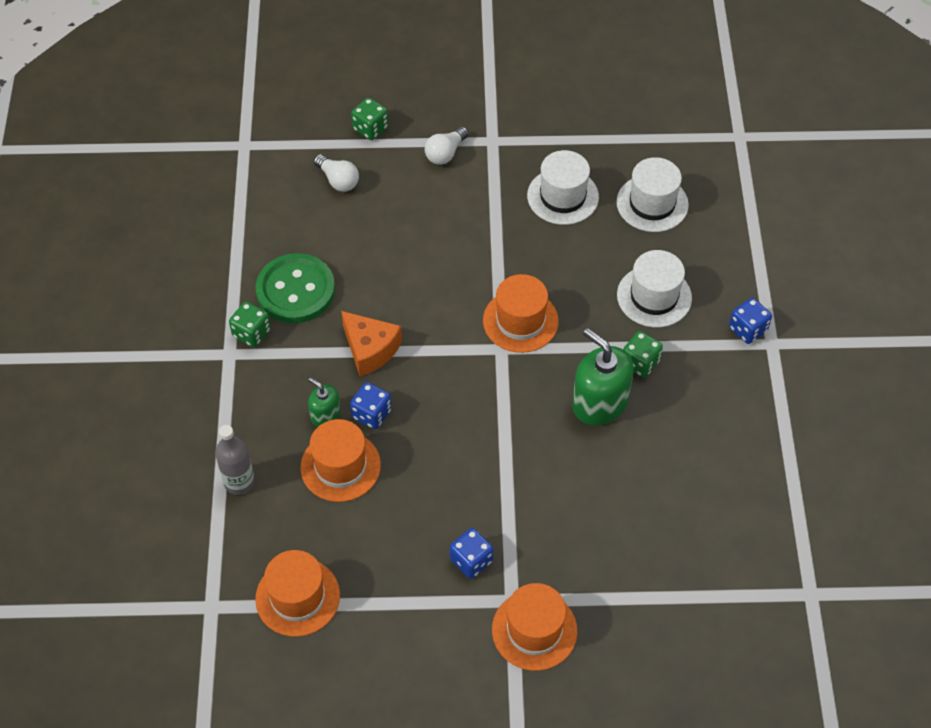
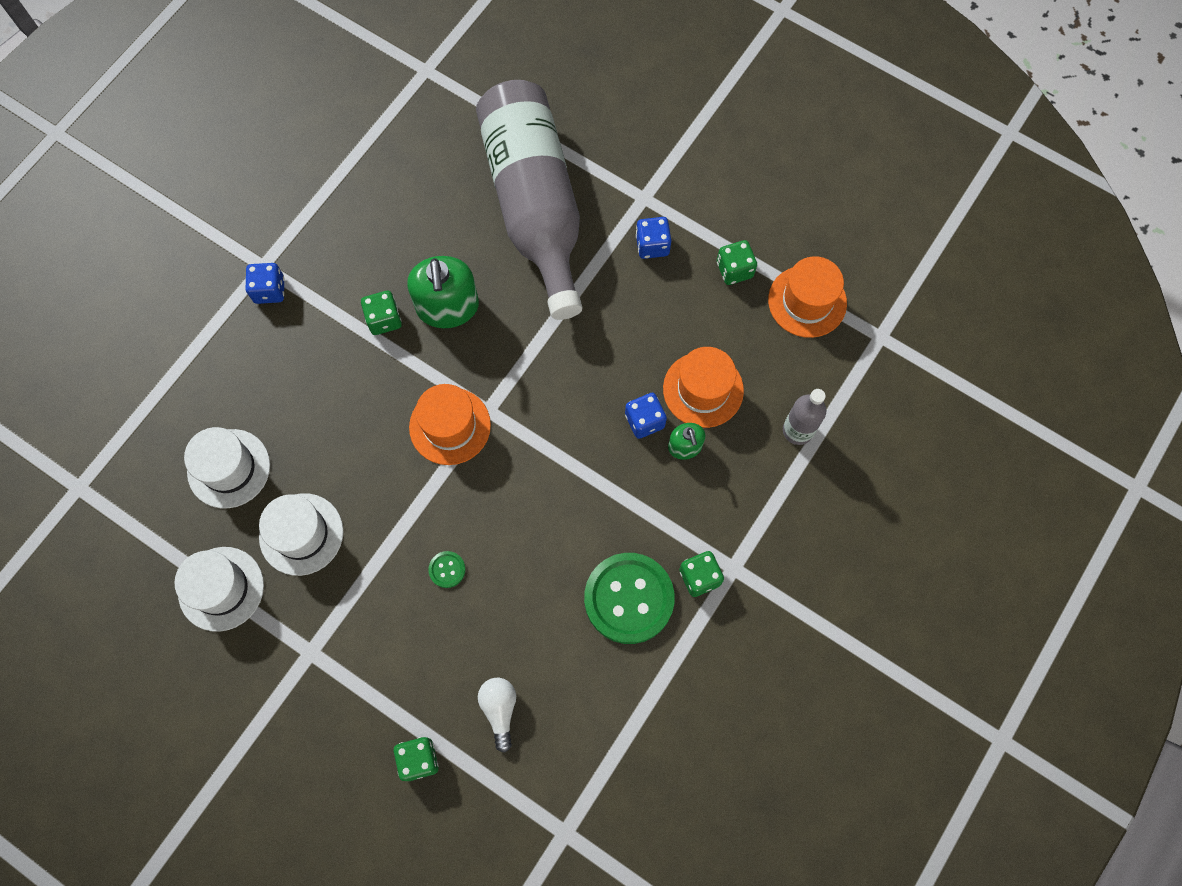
camera: 145 degrees left, 15 degrees up
(370, 349) = (603, 486): orange cheese -> none
(382, 584) = (734, 270): none -> green dice
(442, 234) = (447, 569): none -> green button
(445, 153) = (368, 669): white light bulb -> none
(534, 630) = (644, 167): orange hat -> none
(601, 530) = (535, 206): none -> grey bottle
(654, 296) = (316, 372): white hat -> white hat (221, 588)

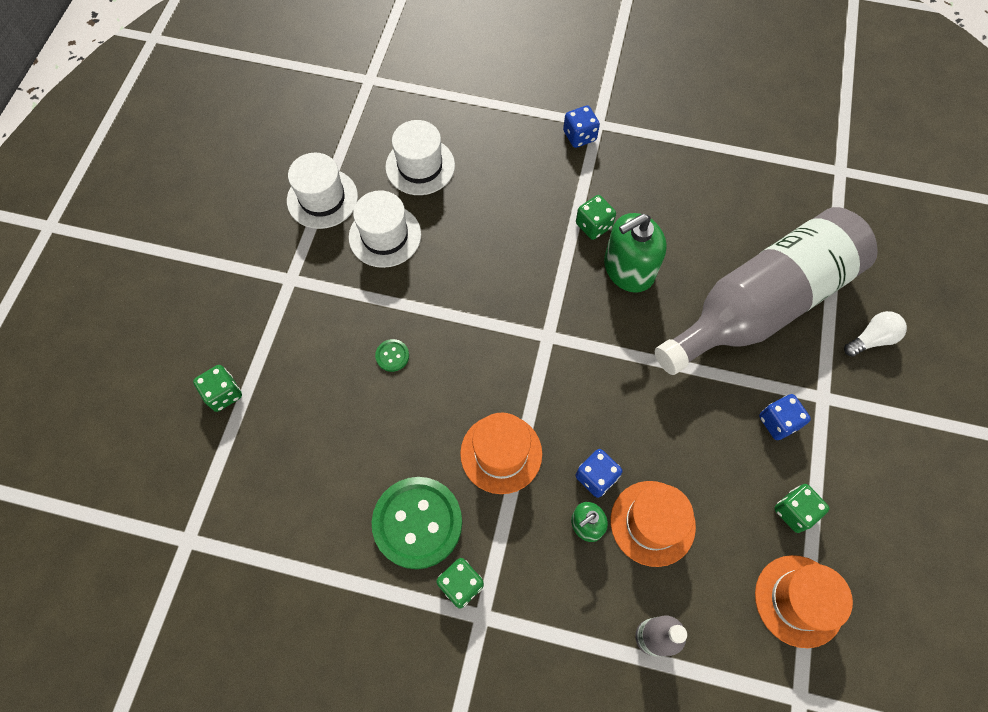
camera: 70 degrees right, 5 degrees down
(450, 426) = (520, 311): orange hat -> orange hat (501, 453)
(499, 710) = (282, 444): white light bulb -> white light bulb (871, 339)

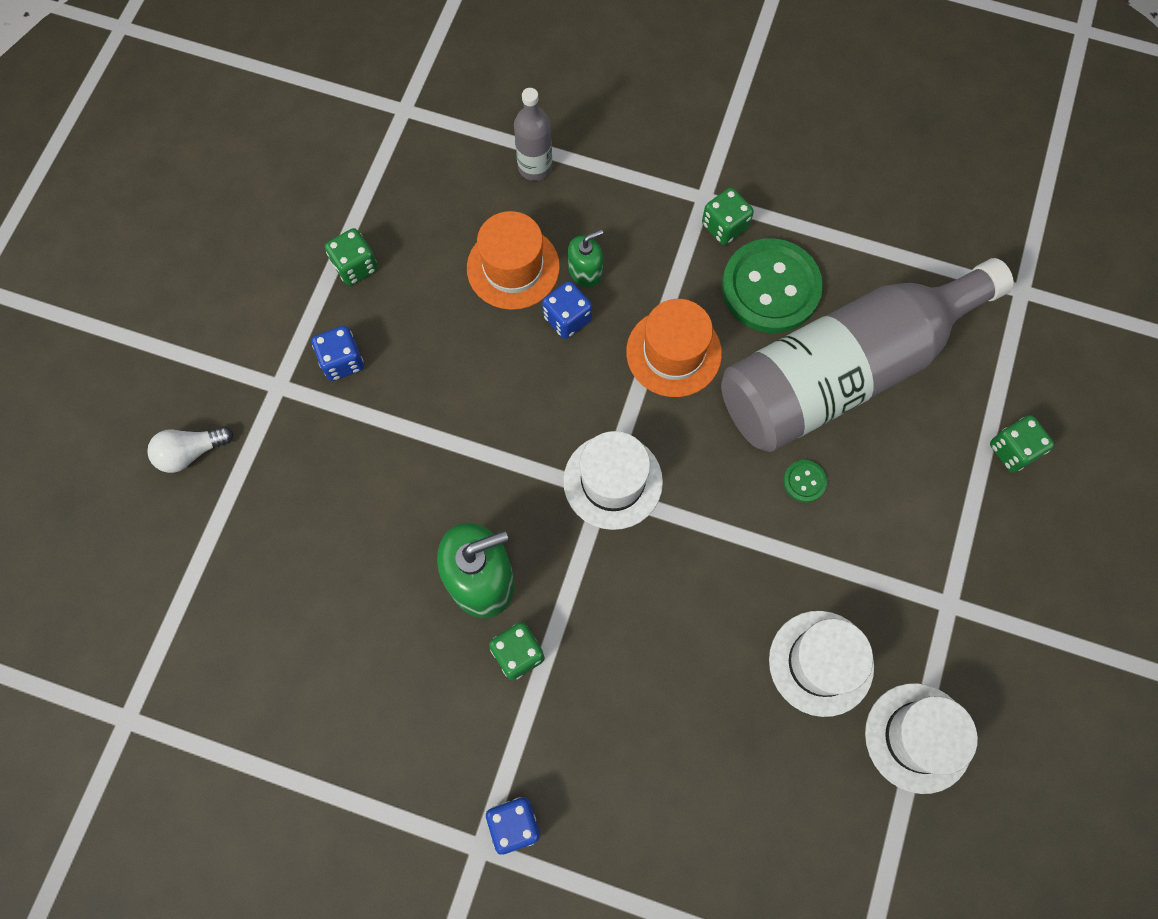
camera: 175 degrees left, 5 degrees up
(420, 166) = (770, 786): white hat -> white hat (613, 481)
(761, 304) = (315, 512): grey bottle -> grey bottle (844, 370)
(799, 600) = (378, 186): orange hat -> none

